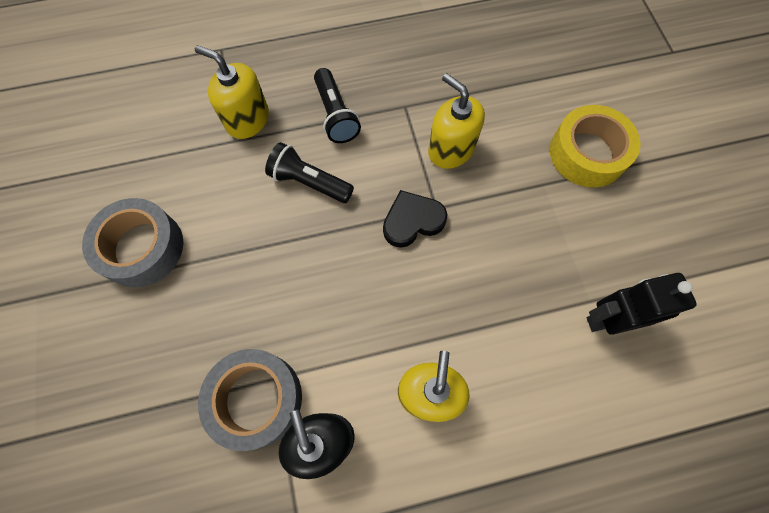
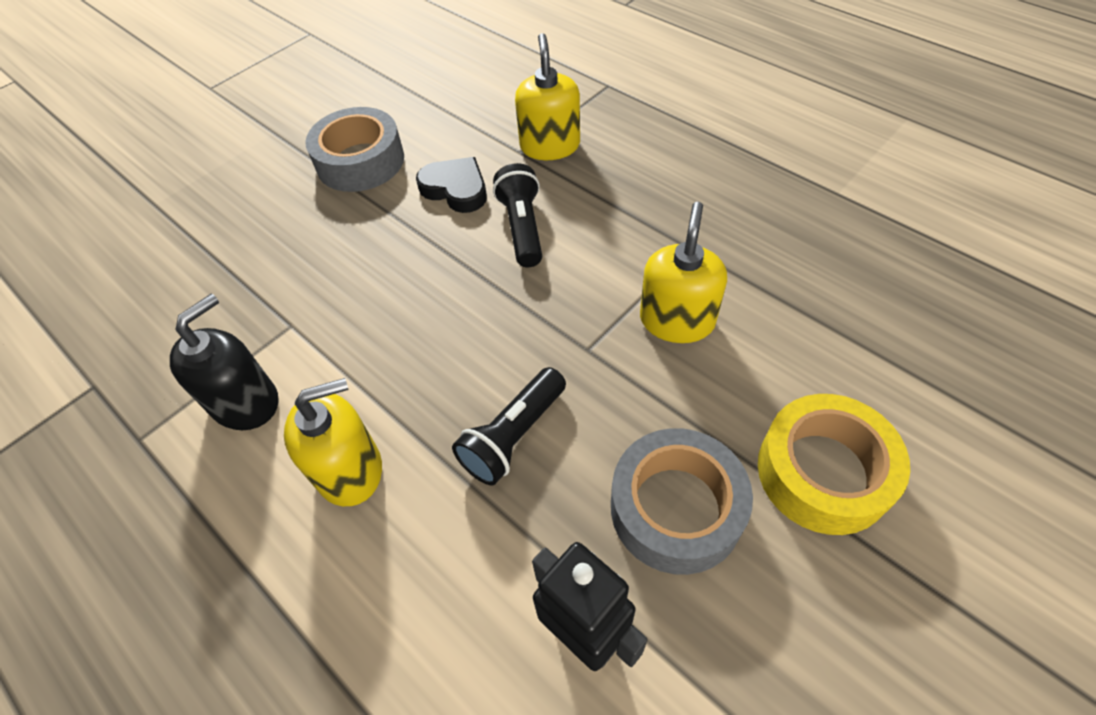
camera: 60 degrees right, 15 degrees down
(256, 399) = (261, 324): grey tape -> grey tape (676, 508)
(336, 115) = (620, 201): black flashlight -> black flashlight (513, 436)
(412, 221) = (551, 337): black heart -> black heart (456, 189)

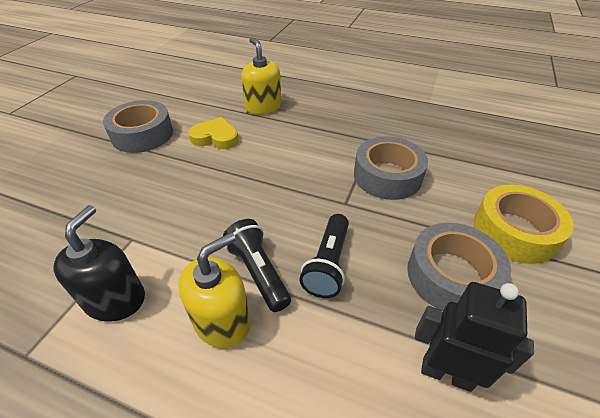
camera: 25 degrees left, 10 degrees down
(456, 189) = (215, 137): black heart -> yellow heart
(522, 228) = (269, 149): black flashlight -> black flashlight (258, 272)
(677, 320) = (387, 176): yellow soap dispenser -> grey tape

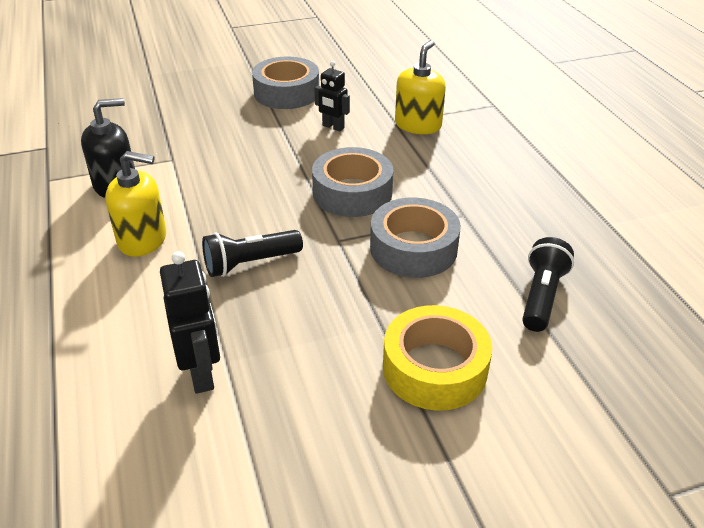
camera: 50 degrees right, 5 degrees down
(215, 137) = (333, 127): yellow heart -> black robot
(258, 272) = (203, 232): black flashlight -> black flashlight (541, 296)
(451, 275) = (316, 342): grey tape -> grey tape (352, 193)

